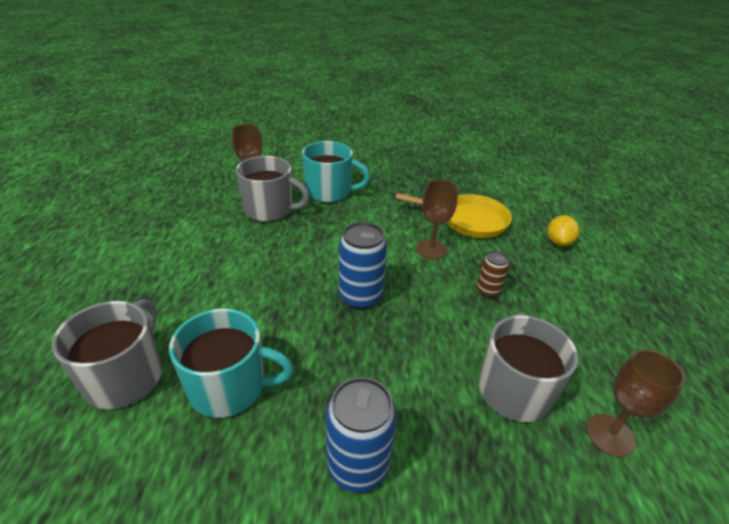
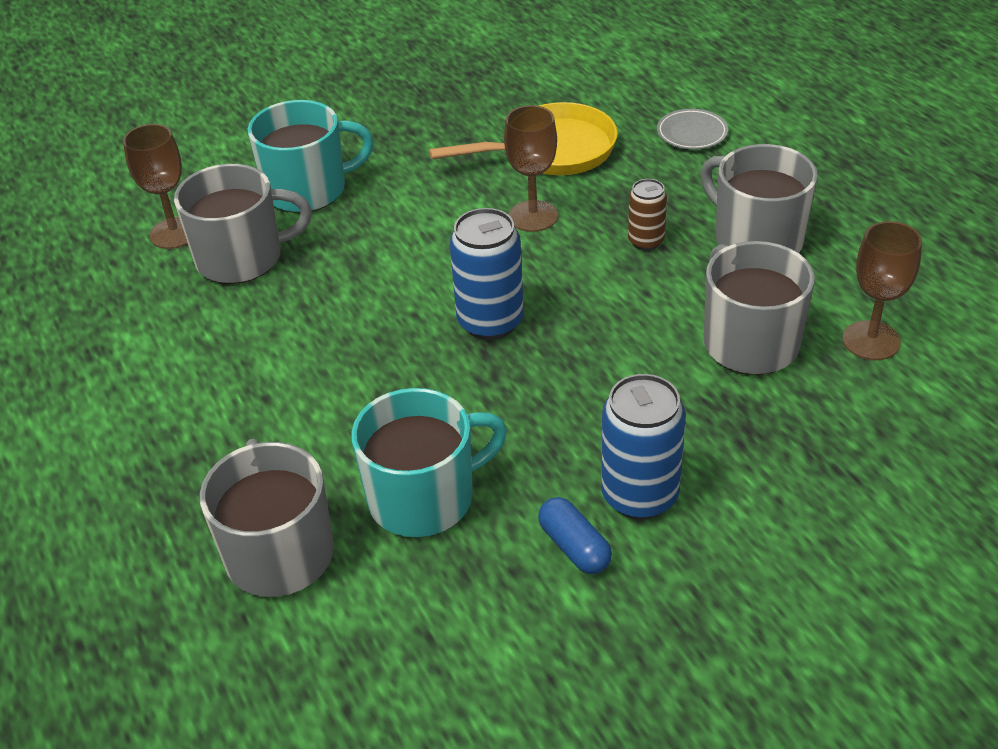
camera: 25 degrees left, 5 degrees up
(284, 481) = (574, 547): none -> blue capsule
(558, 242) = (692, 133): yellow lemon -> grey plate
(562, 321) = (756, 239): none -> grey mug

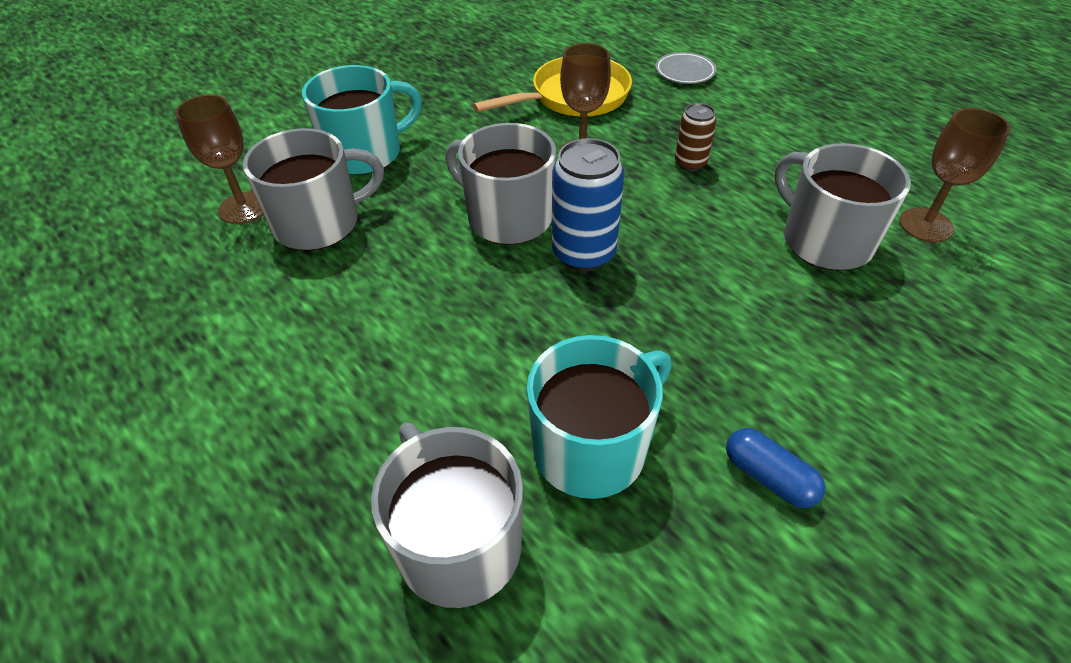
camera: 15 degrees left, 5 degrees up
(639, 496) = (804, 408): blue can -> none
(756, 239) = (782, 150): grey mug -> grey mug (507, 217)

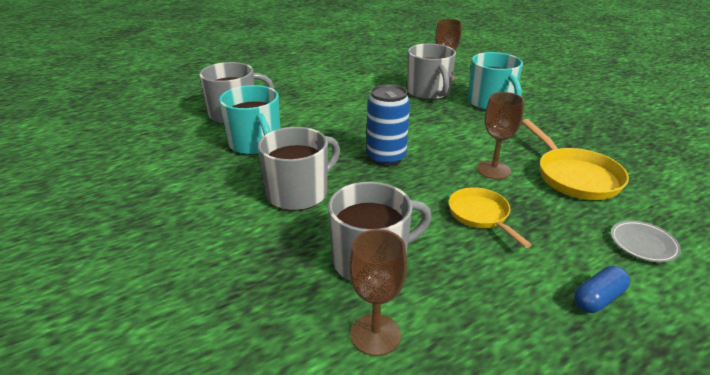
camera: 100 degrees right, 15 degrees down
(507, 217) = (424, 138): grey mug -> grey mug (299, 193)
(690, 163) = (480, 215): brown can -> yellow pan
(769, 477) = (207, 185): blue capsule -> blue capsule (598, 298)

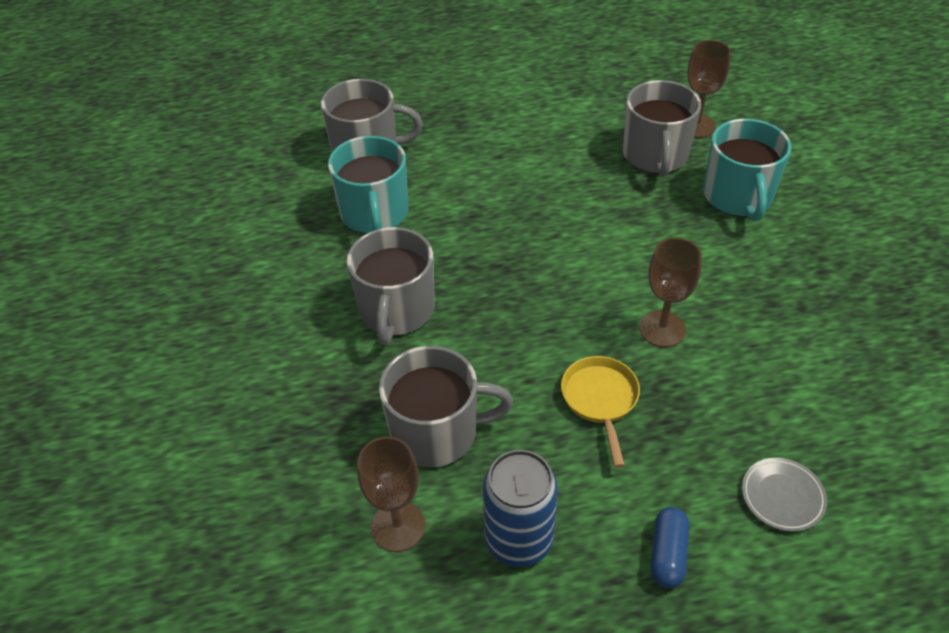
camera: 20 degrees right, 15 degrees up
(299, 193) = (396, 311): grey mug -> grey mug turned 120 degrees clockwise
(386, 158) = (530, 275): blue can -> blue can (518, 540)
(574, 176) = (769, 366): yellow pan -> none
(598, 298) = (667, 554): blue capsule -> blue capsule turned 60 degrees counterclockwise

